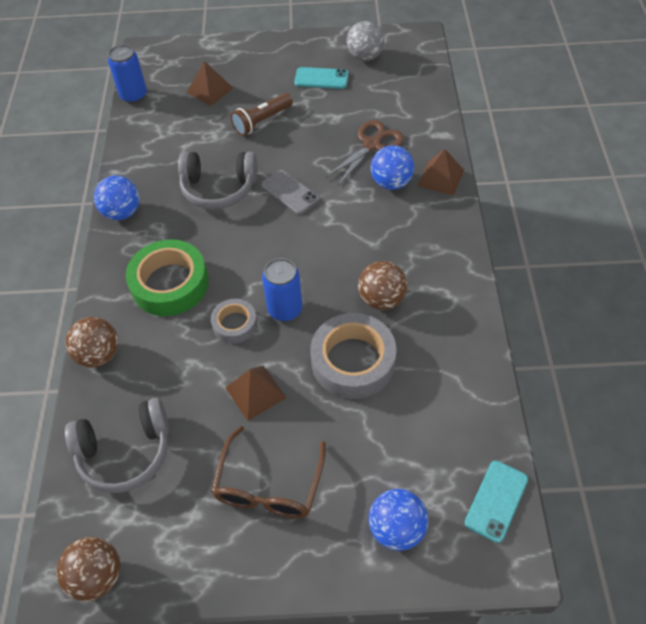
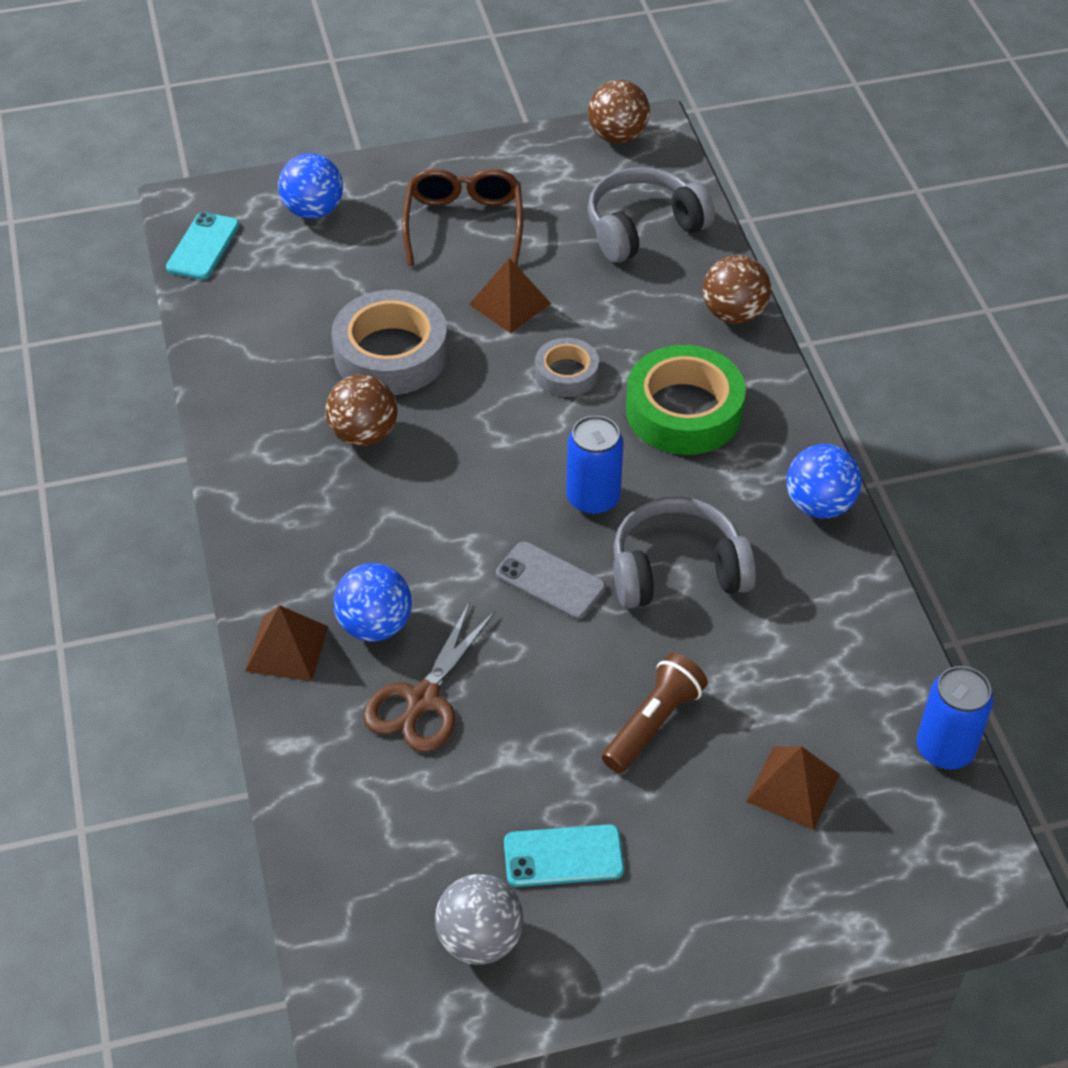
camera: 165 degrees right, 5 degrees down
(285, 309) = (501, 402): blue can -> blue can (593, 498)

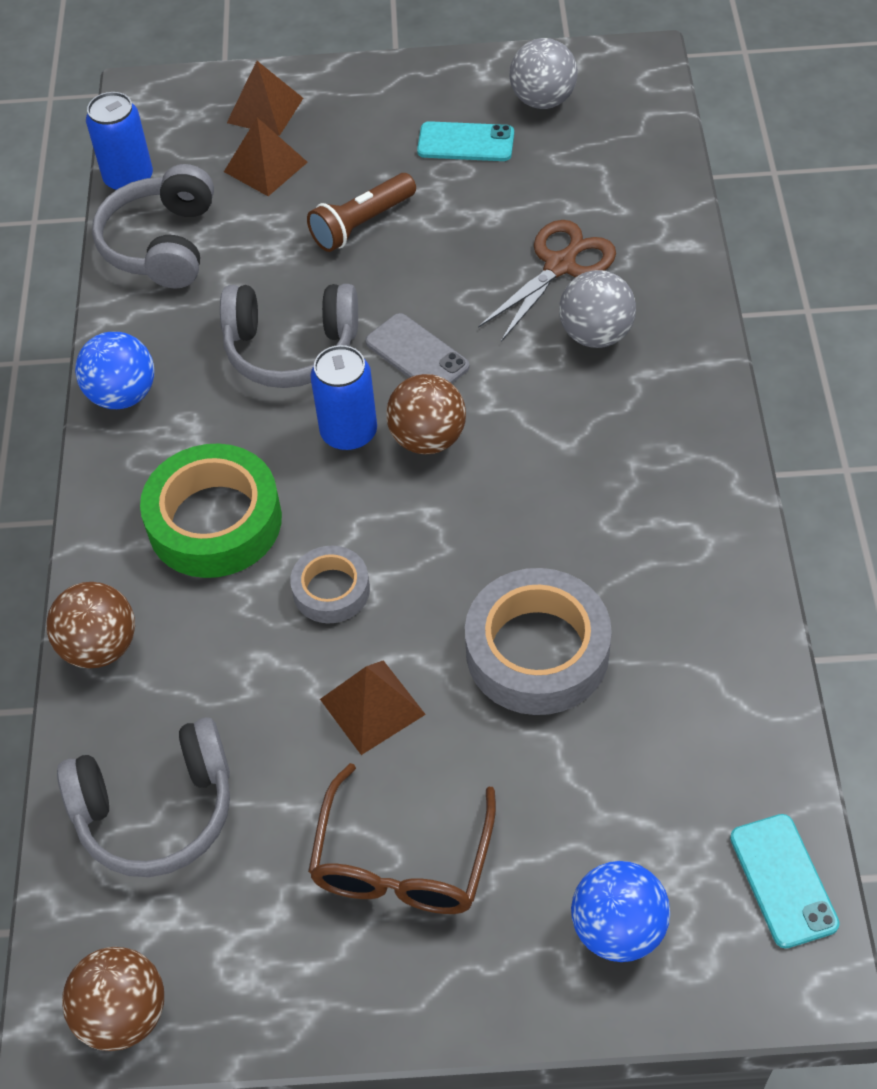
camera: 165 degrees left, 5 degrees up
(203, 247) = (783, 880): turquoise phone -> turquoise phone turned 45 degrees counterclockwise
(287, 648) = (682, 324): brown pyramid -> brown pyramid (265, 110)
(364, 434) = (584, 543): brown ball -> brown ball (427, 439)
(375, 625) = (596, 334): blue ball -> grey ball
(863, 669) = (162, 244): none -> grey headphones

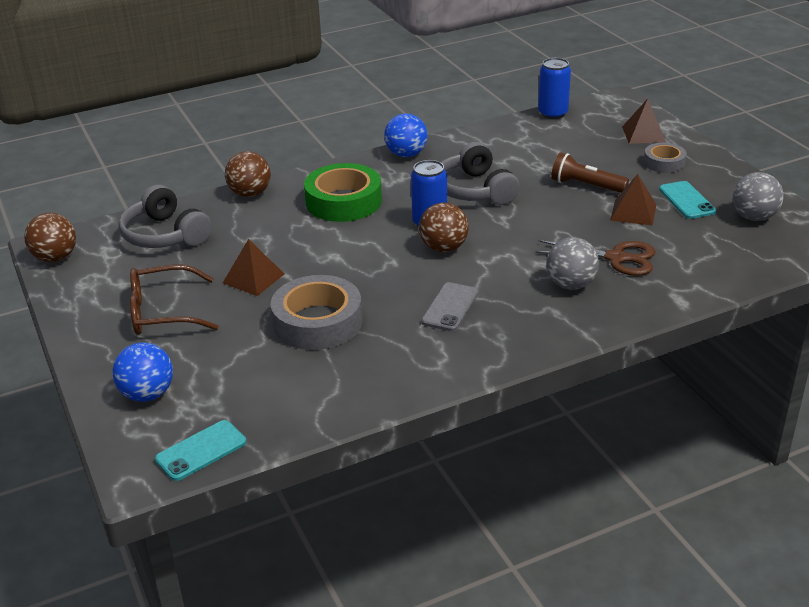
camera: 65 degrees right, 20 degrees down
(162, 244) = (515, 135): grey headphones -> none
(265, 166) = (600, 146): brown pyramid -> brown pyramid (633, 212)
(331, 590) = (320, 246): grey tape -> grey tape (664, 163)
(417, 354) = (502, 228): grey phone -> grey phone (450, 307)

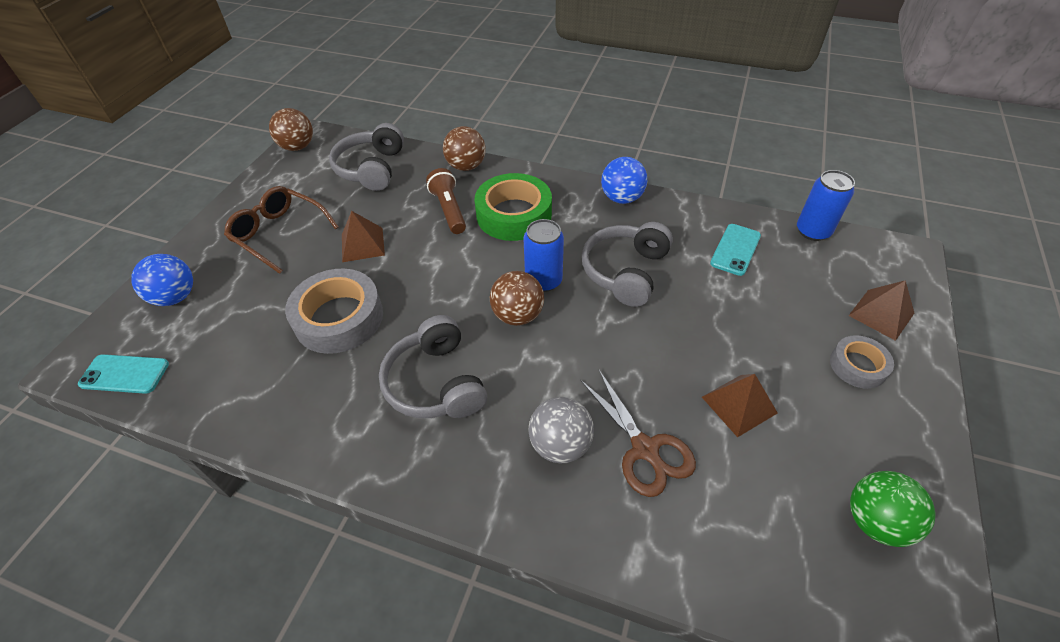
camera: 45 degrees right, 15 degrees up
(450, 307) = (436, 383): grey phone -> grey headphones
(586, 186) = (733, 337): brown flashlight -> brown flashlight (449, 210)
(686, 200) = (819, 434): turquoise phone -> turquoise phone (735, 249)
(754, 217) = (875, 521): grey ball -> green ball

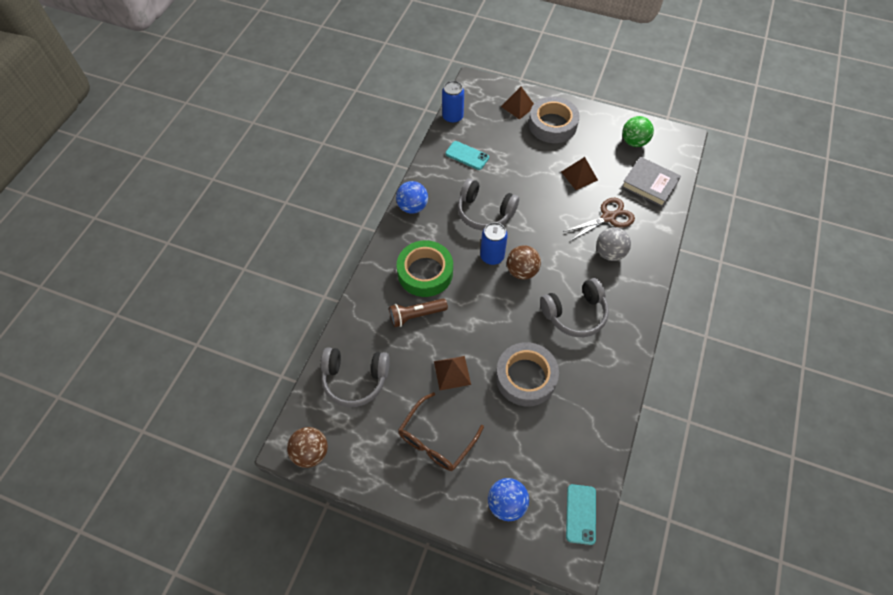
camera: 90 degrees left, 10 degrees up
(466, 166) = (362, 306): brown ball -> none
(754, 543) = (649, 184): none -> grey book
(858, 366) = (552, 125): grey tape -> grey tape, size x1.80

